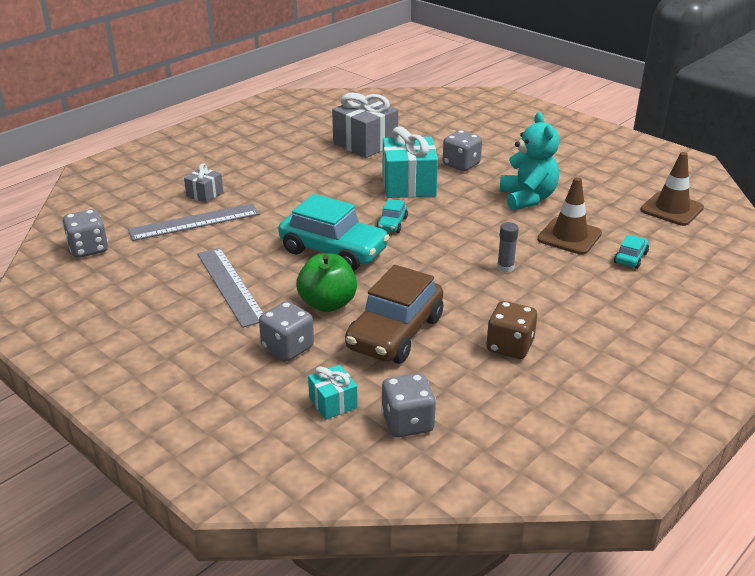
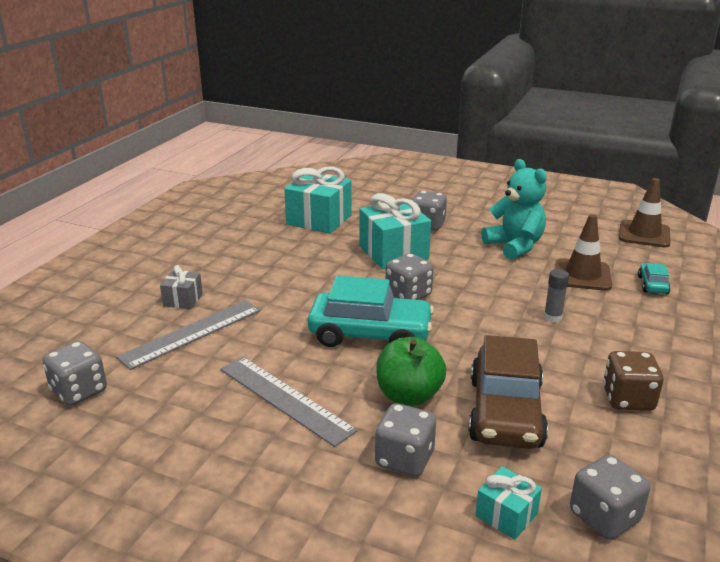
camera: 20 degrees left, 5 degrees down
(365, 144) = (319, 220): grey gift -> turquoise gift
(392, 224) = (408, 294): turquoise car -> grey dice

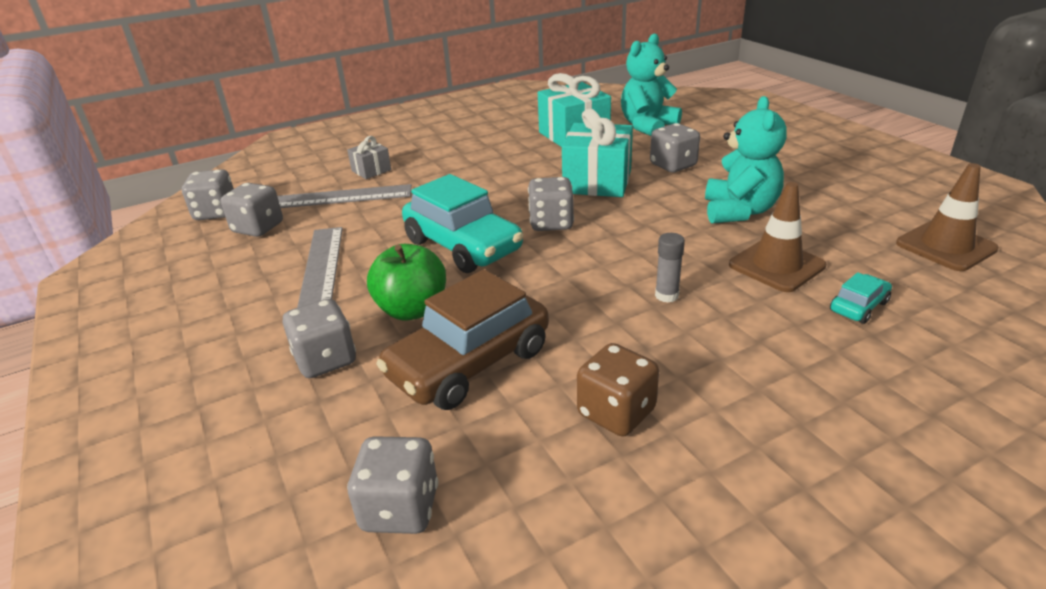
camera: 40 degrees right, 5 degrees up
(155, 388) = (258, 228): none -> grey dice
(365, 199) = (647, 126): none -> turquoise teddy bear
(506, 515) = (324, 451): turquoise gift -> none

